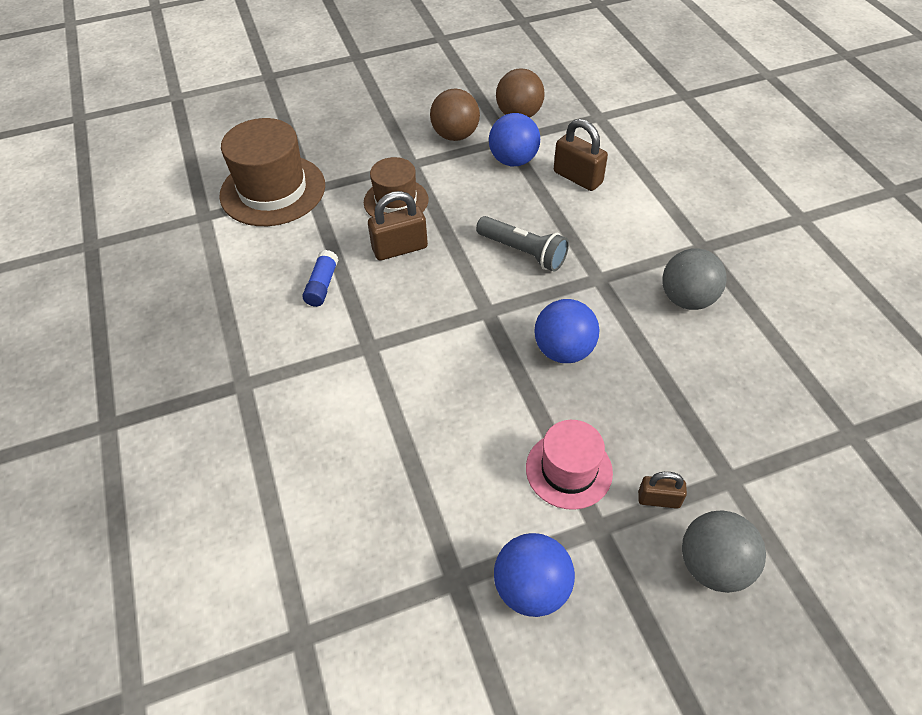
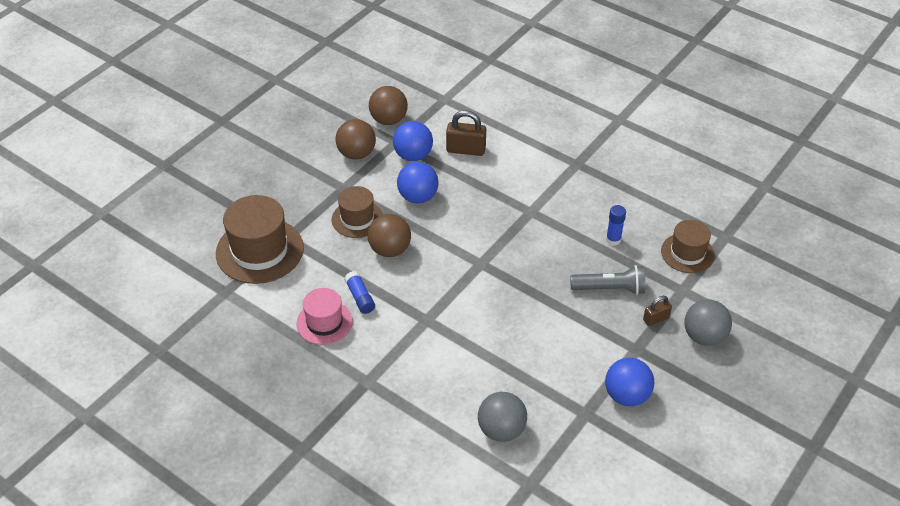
camera: 35 degrees left, 5 degrees down
(400, 248) = (390, 250): brown padlock -> brown ball
(523, 252) = (472, 216): grey flashlight -> grey flashlight (610, 289)
(563, 350) = (545, 265): blue ball -> blue ball (418, 197)
(569, 470) = (599, 328): pink hat -> pink hat (324, 322)
(679, 361) = (613, 240): none -> blue glue stick
(687, 299) = (591, 201): grey ball -> grey ball (501, 430)
(775, 430) = (687, 253): none -> brown hat

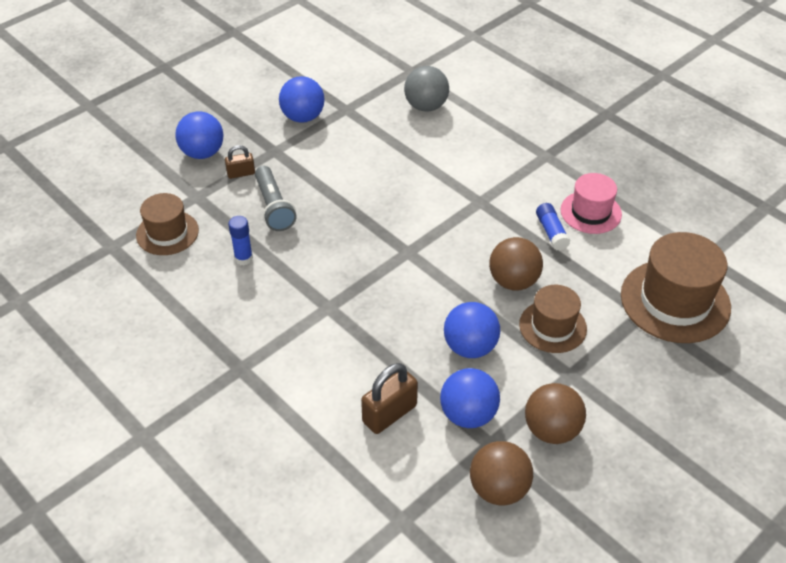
camera: 170 degrees left, 0 degrees up
(466, 150) = (389, 414): brown padlock -> brown padlock turned 60 degrees counterclockwise
(610, 289) = (274, 207): grey flashlight -> grey flashlight turned 120 degrees counterclockwise
(704, 336) = (202, 153): grey ball -> blue ball

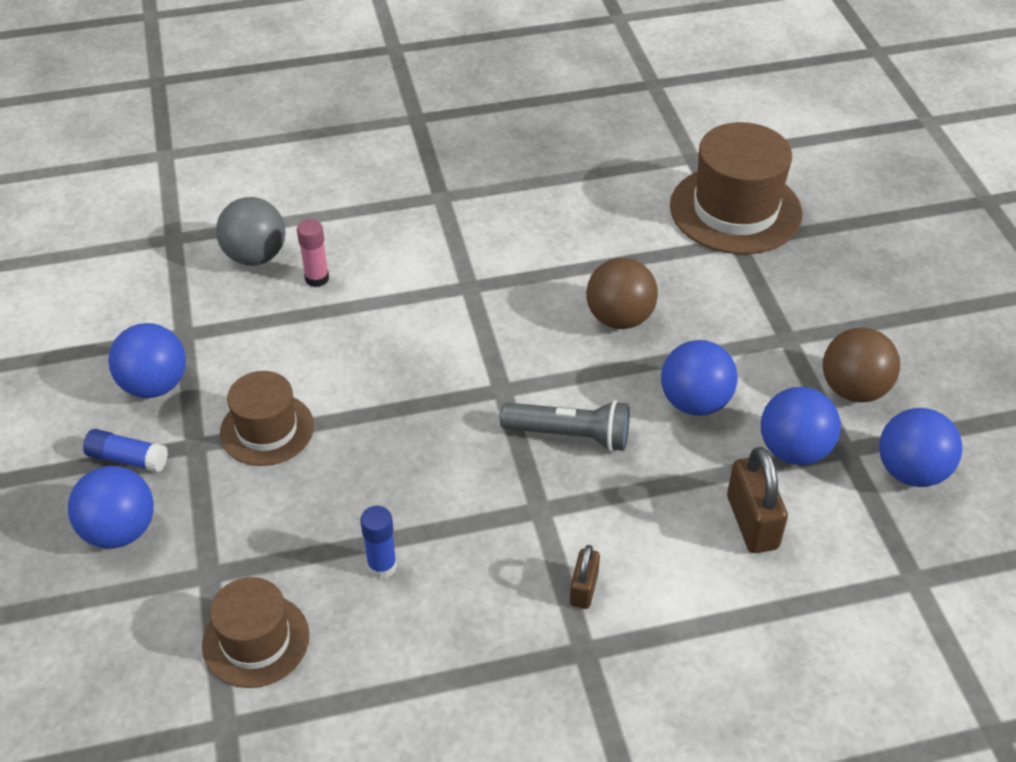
camera: 60 degrees left, 0 degrees up
(241, 173) = (207, 502): brown padlock -> brown padlock (584, 589)
(274, 207) = (308, 491): grey flashlight -> grey flashlight (570, 435)
(430, 137) = (317, 278): none -> pink glue stick
(499, 489) = (911, 471): brown ball -> blue ball
(551, 232) = (567, 251): blue glue stick -> blue glue stick (127, 459)
(552, 326) = (709, 319): brown hat -> brown hat (267, 429)
(590, 212) = (561, 206): pink hat -> none

